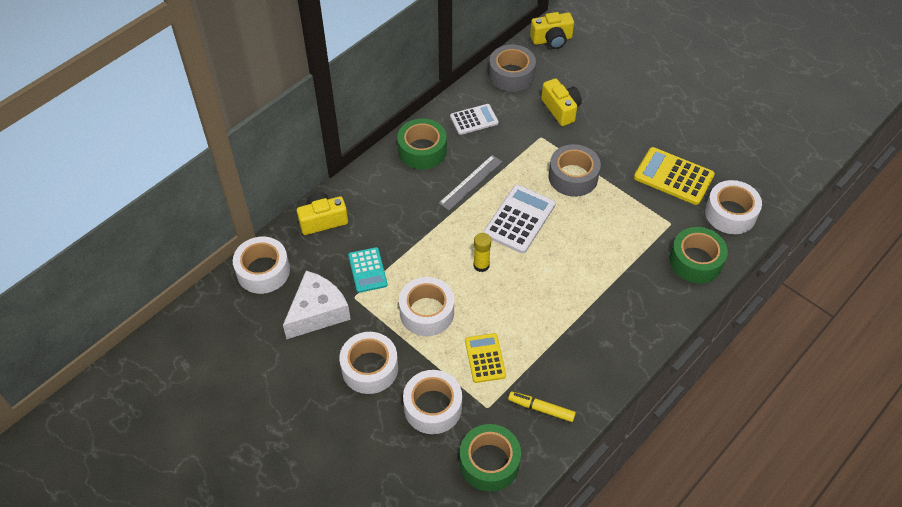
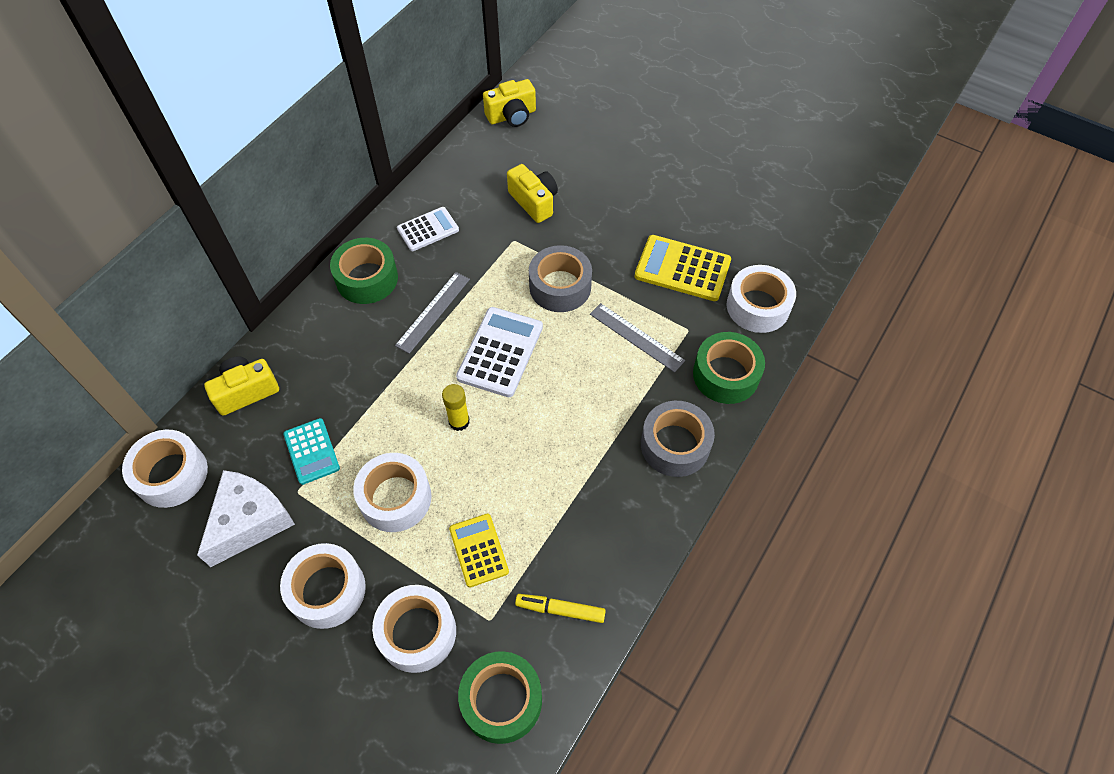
camera: 10 degrees left, 5 degrees up
(511, 75) = (468, 166): grey tape -> grey tape (675, 445)
(628, 223) = (636, 337): none -> grey ruler

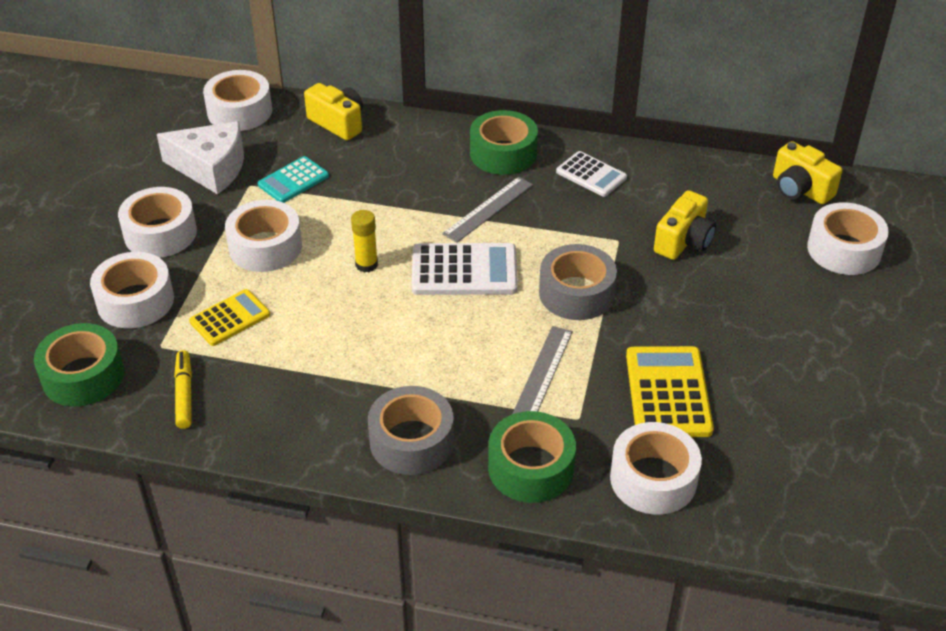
camera: 70 degrees right, 15 degrees down
(433, 312) = (488, 209): grey ruler -> grey ruler turned 60 degrees counterclockwise
(585, 120) = (844, 250): none -> white tape

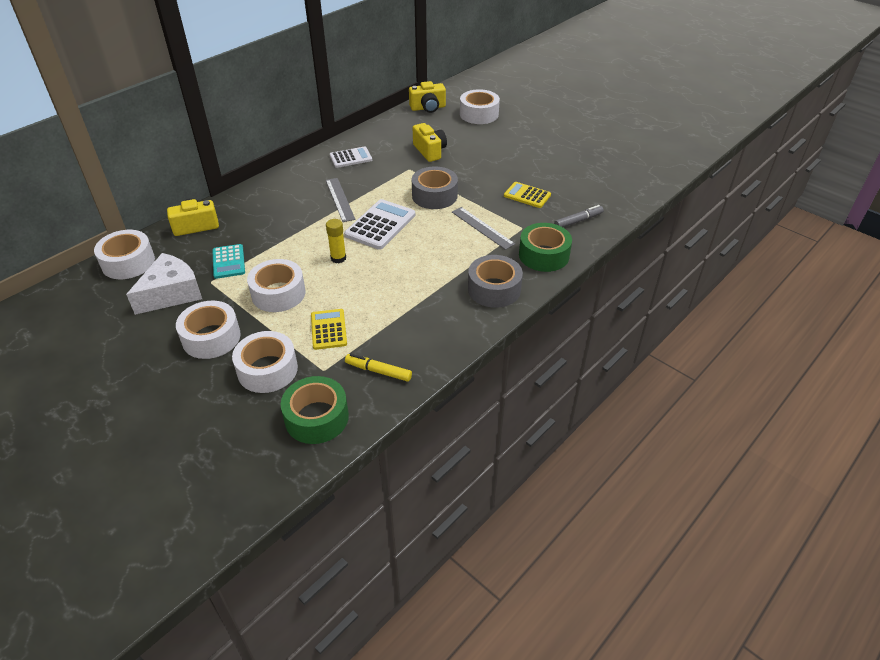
camera: 60 degrees left, 0 degrees up
(503, 153) = (300, 178): green tape -> none
(653, 479) = (578, 221): white tape -> grey marker
(668, 392) = (527, 195): yellow calculator -> yellow calculator, size x0.64

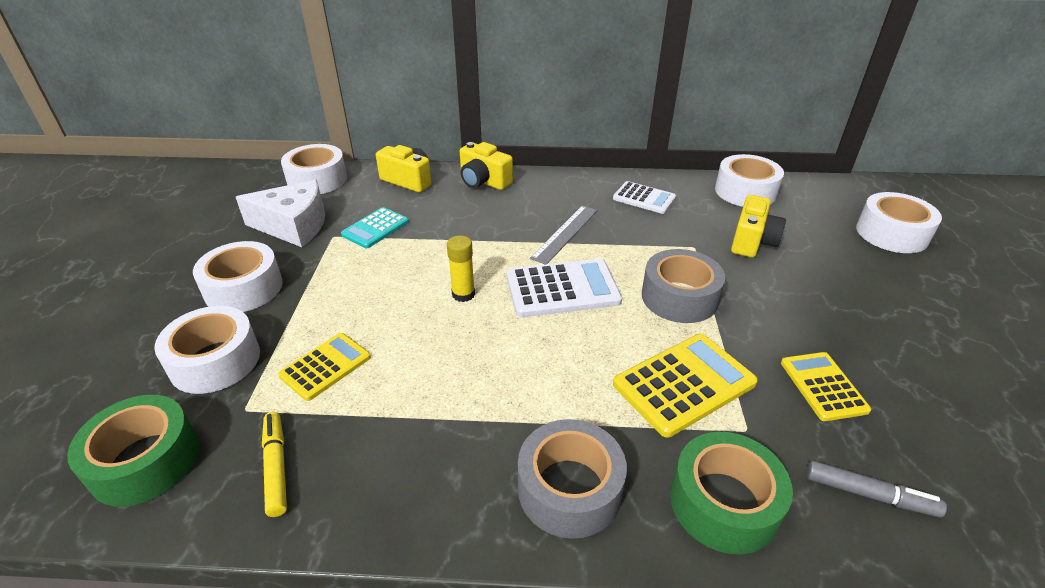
camera: 50 degrees right, 5 degrees down
(278, 293) = (356, 289): white tape -> white tape (745, 191)
(428, 108) = (822, 192): yellow camera -> yellow camera (483, 181)
(482, 228) = (684, 384): grey ruler -> yellow calculator

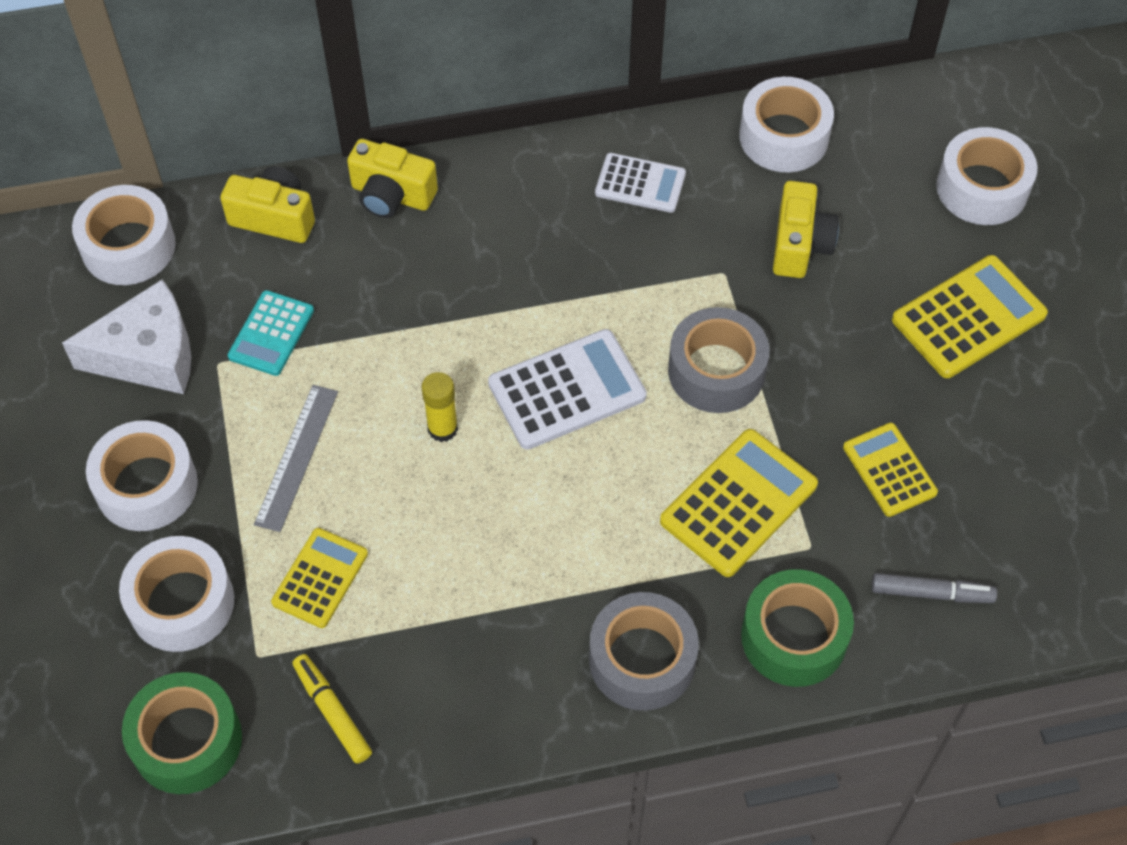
camera: 15 degrees left, 20 degrees up
(565, 233) = (544, 284): grey ruler -> grey ruler (297, 457)
(888, 300) = (968, 317): none -> yellow calculator

